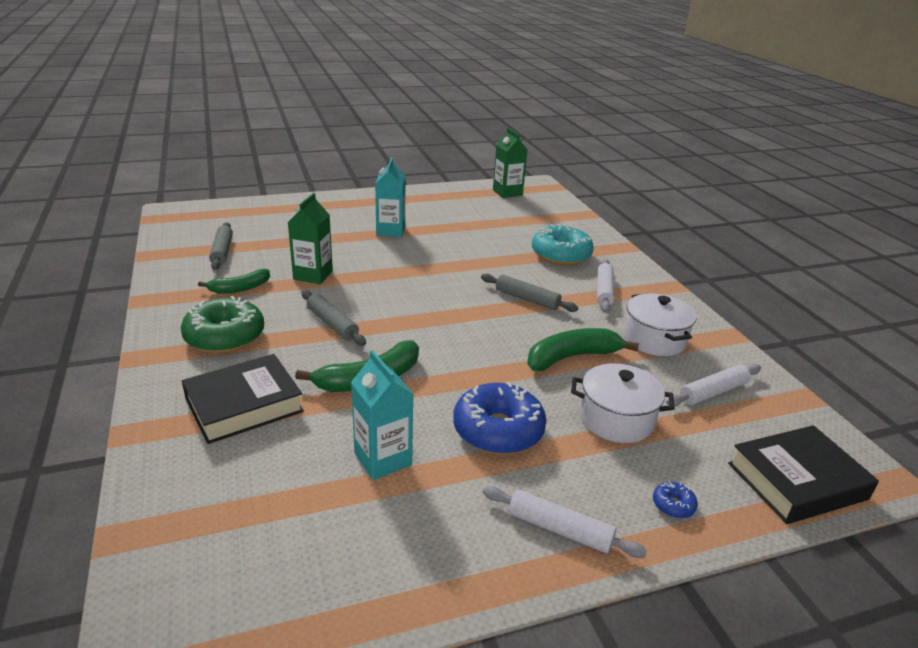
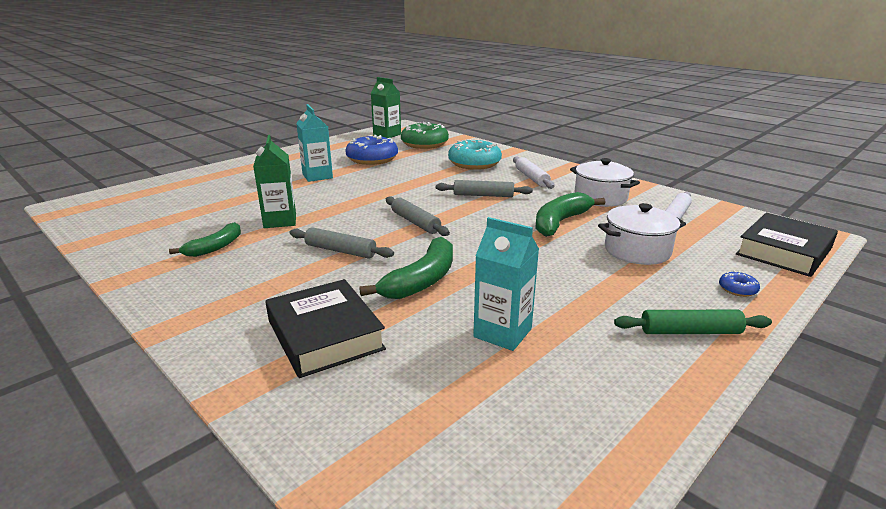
camera: 25 degrees left, 5 degrees down
(222, 251) = (163, 224): grey rolling pin -> grey rolling pin (415, 222)
(225, 336) = (241, 288): green donut -> green donut (424, 144)
(244, 405) = (325, 335): black book -> black book turned 60 degrees counterclockwise
(498, 430) = (566, 283): blue donut -> blue donut (372, 159)
(559, 529) = (690, 331): white rolling pin -> green rolling pin

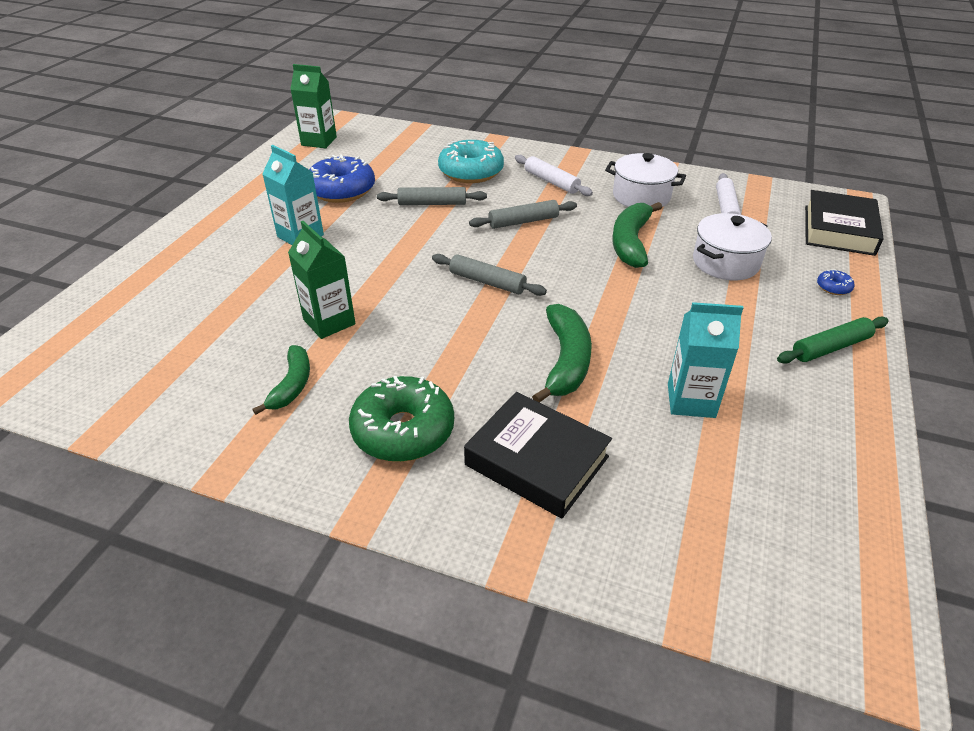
camera: 25 degrees left, 15 degrees up
(340, 251) = (445, 346): grey rolling pin -> grey rolling pin (432, 203)
(424, 144) = (382, 149): green donut -> green donut (403, 430)

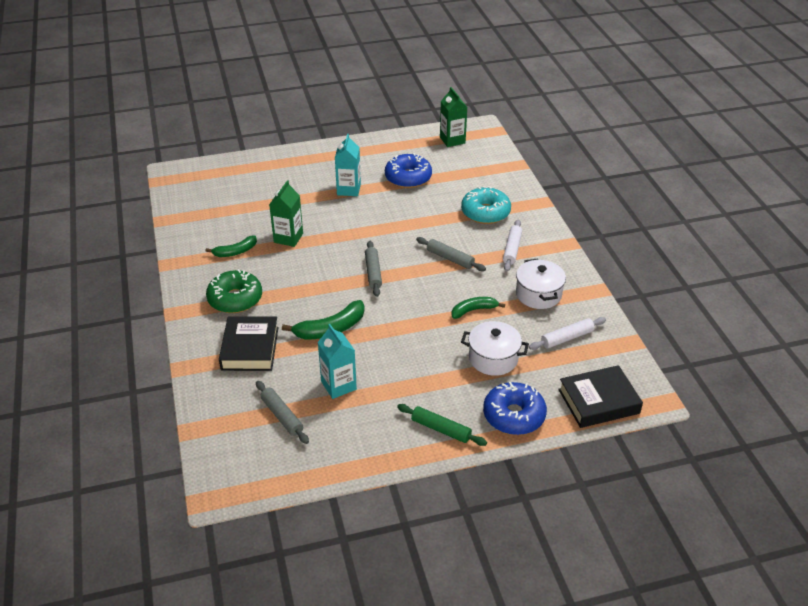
camera: 55 degrees right, 0 degrees up
(432, 203) = (431, 216): grey rolling pin -> grey rolling pin (282, 416)
(630, 242) = (473, 310): green banana -> green banana, size x0.66
(833, 287) = (514, 415): blue donut -> blue donut, size x2.39

